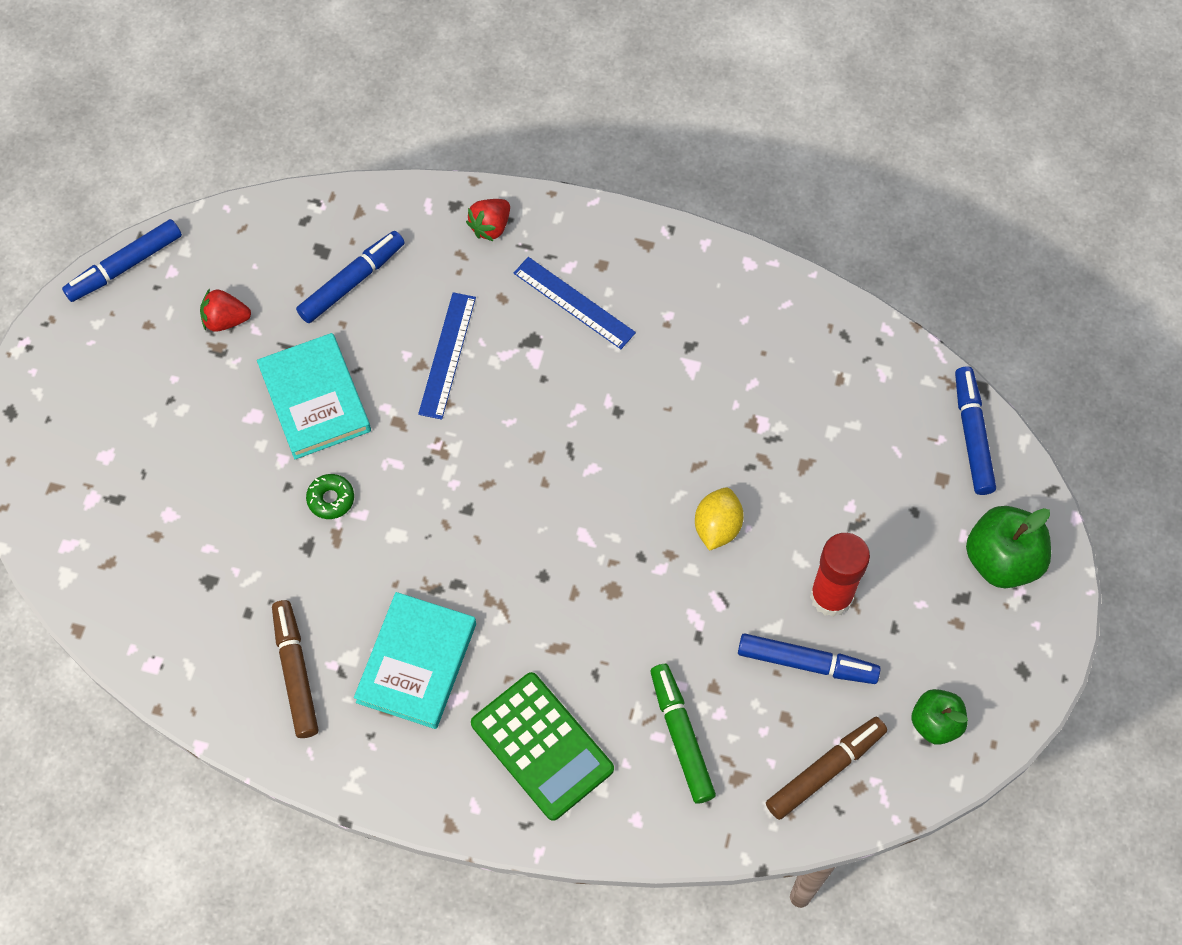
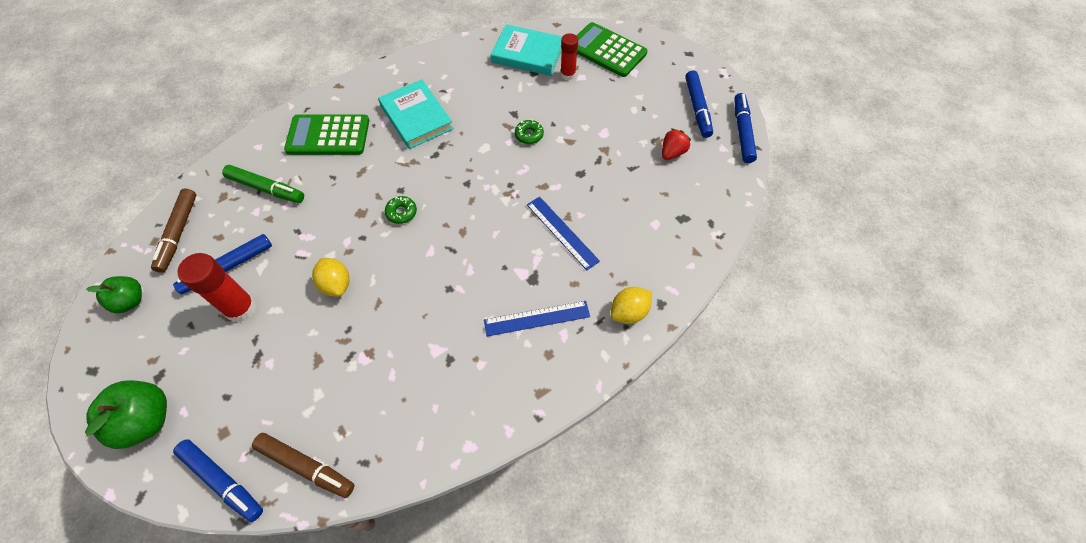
camera: 130 degrees right, 5 degrees down
(85, 519) = (607, 50): none -> green calculator
(178, 534) = (568, 74): none -> red glue stick
(296, 672) = (460, 76): brown marker -> brown marker (306, 466)
(315, 399) = (590, 161): turquoise book -> turquoise book (528, 54)
(352, 282) = (649, 219): blue marker -> blue marker (697, 108)
(490, 227) = (629, 312): red strawberry -> yellow lemon
(572, 544) = (401, 212): none -> green donut

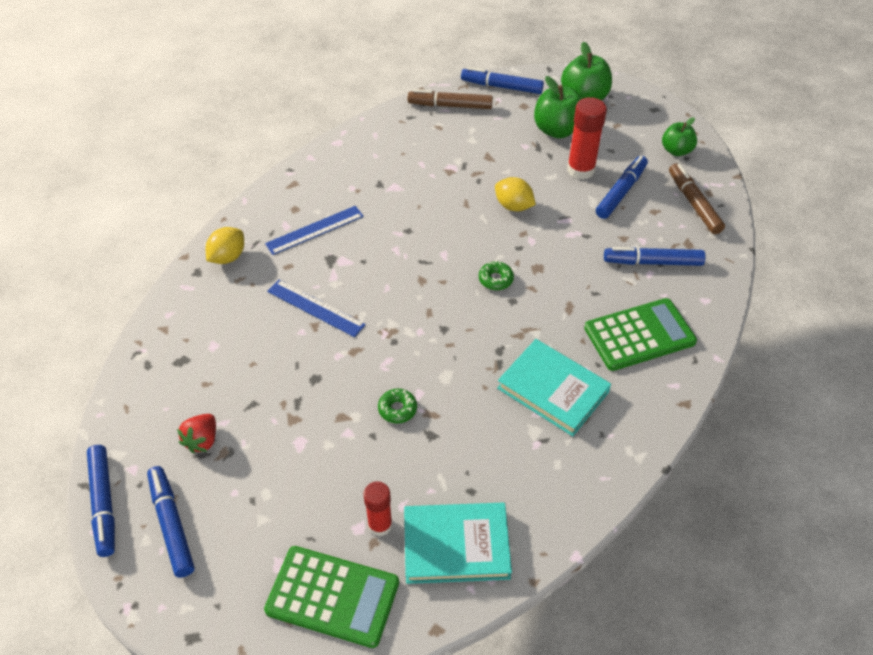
camera: 160 degrees right, 10 degrees down
(218, 375) = (557, 130): none -> green apple
(266, 188) = (652, 262): green marker -> blue marker

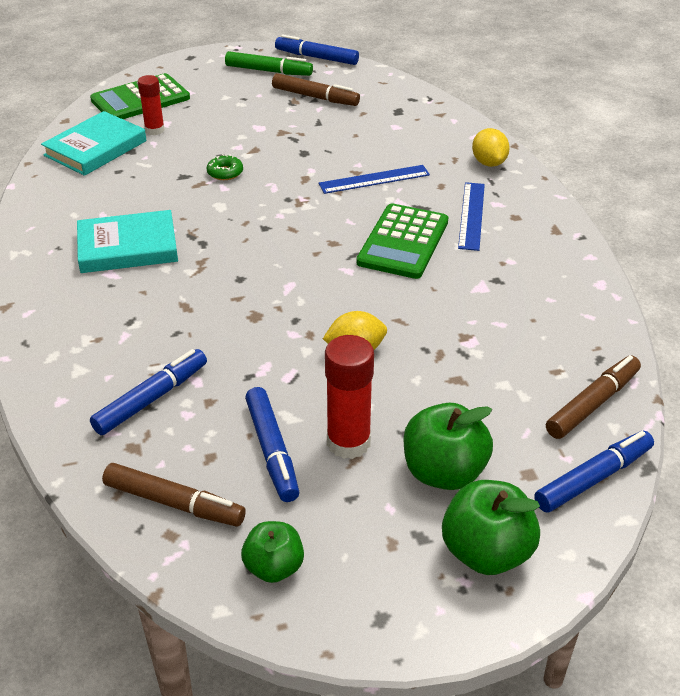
camera: 130 degrees right, 10 degrees down
(172, 524) = (268, 71): blue marker -> green marker
(202, 440) = (315, 97): red strawberry -> brown marker
(495, 279) = (276, 283): green donut -> none
(639, 335) = (96, 327): green calculator -> green calculator (403, 242)

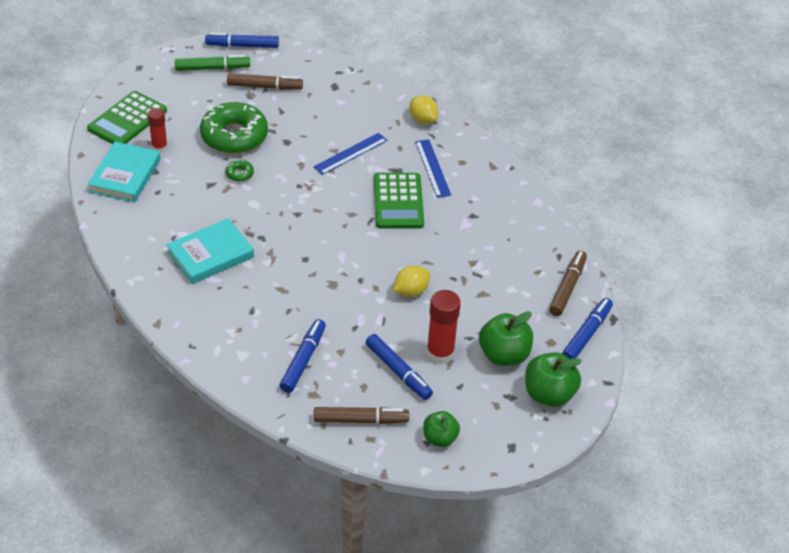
camera: 25 degrees left, 5 degrees up
(246, 135) = (234, 136): none -> green donut

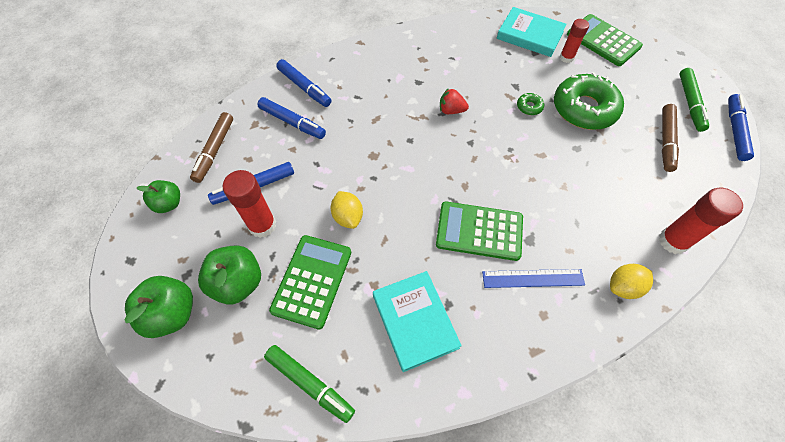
camera: 105 degrees right, 15 degrees up
(210, 255) = (427, 78): turquoise book -> turquoise book (414, 321)
(257, 231) = (451, 110): none -> red strawberry
(351, 153) = (558, 200): blue ruler -> none
(372, 91) = (673, 241): none -> red glue stick
(483, 304) = (312, 281): none -> green calculator
(567, 287) = (310, 384): brown marker -> green marker
(586, 334) = (233, 383): blue marker -> blue marker (304, 87)

